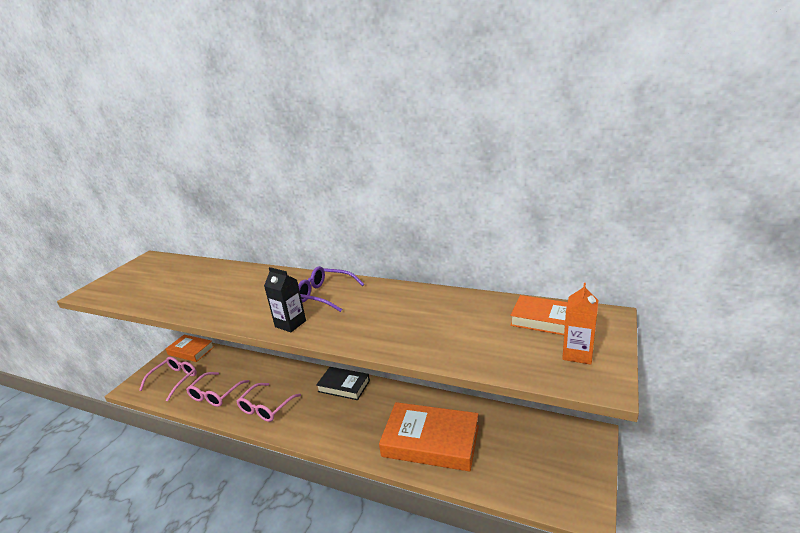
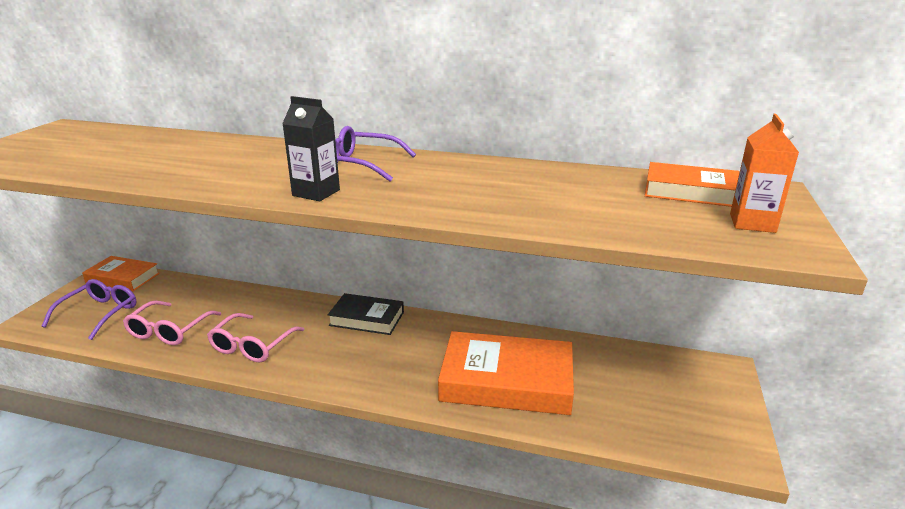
camera: 10 degrees left, 0 degrees up
(174, 380) = (99, 313): pink glasses -> purple glasses

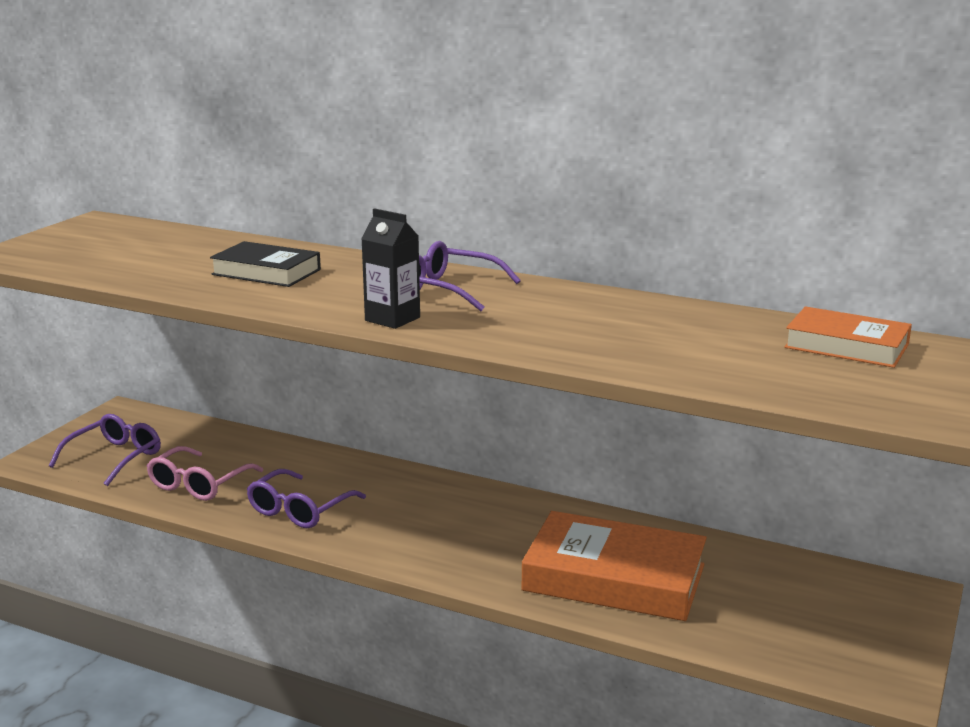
camera: 10 degrees right, 5 degrees down
(123, 278) = (141, 418): orange book -> none
(252, 346) = (299, 510): pink glasses -> purple glasses
(367, 319) = (447, 492): black book -> black book (266, 272)
(752, 223) = (896, 385): orange carton -> none

